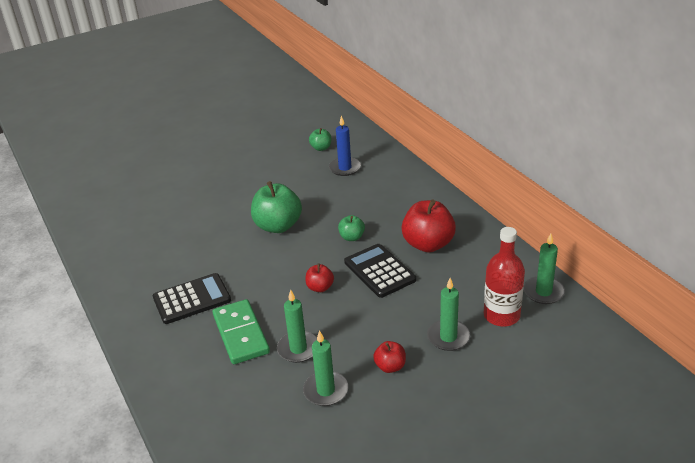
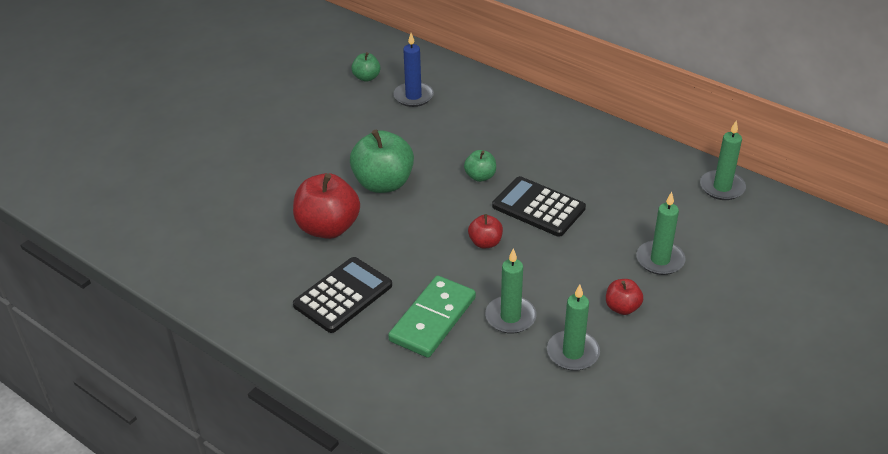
camera: 25 degrees left, 5 degrees up
(240, 334) = (432, 319): green domino -> green domino turned 75 degrees clockwise
(428, 244) = (570, 164): red apple -> red apple (328, 228)
(501, 315) = (697, 223): red bottle -> none

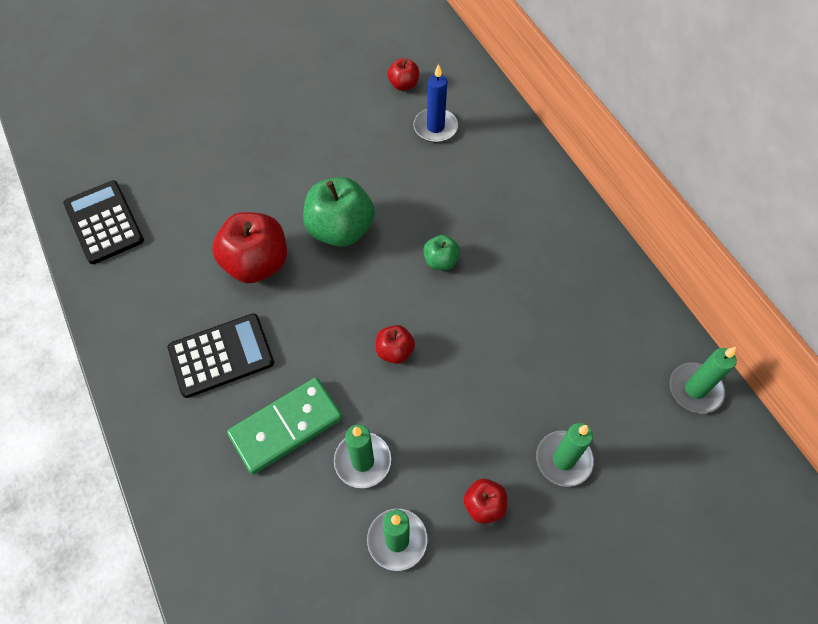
camera: 25 degrees right, 20 degrees up
(366, 77) = (403, 85): green apple -> red apple
(538, 207) = (476, 328): black calculator -> black calculator (104, 222)

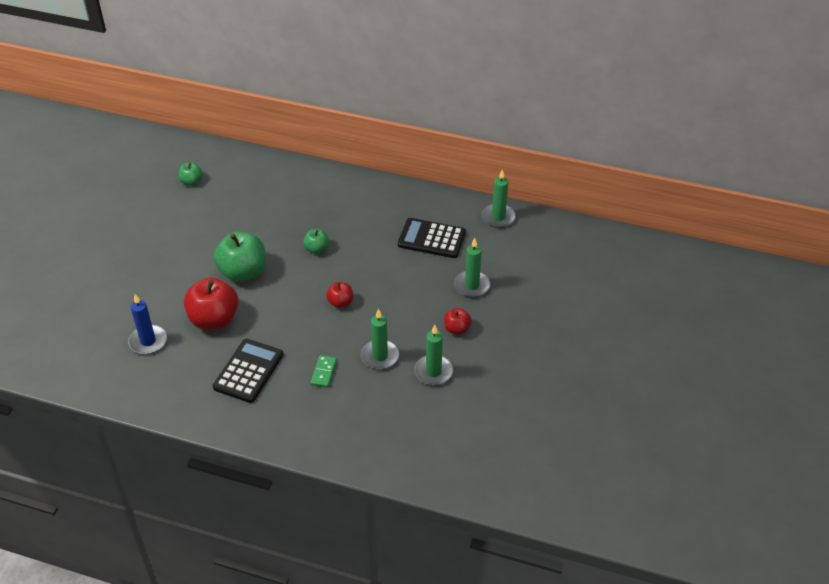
camera: 45 degrees left, 15 degrees down
(104, 222) = (88, 366): black calculator -> black calculator (432, 239)
(286, 426) = (323, 372): green domino -> green domino, size x0.50
(403, 85) = (191, 182): red apple -> green apple
(435, 127) = (237, 191): blue candle -> blue candle (148, 341)

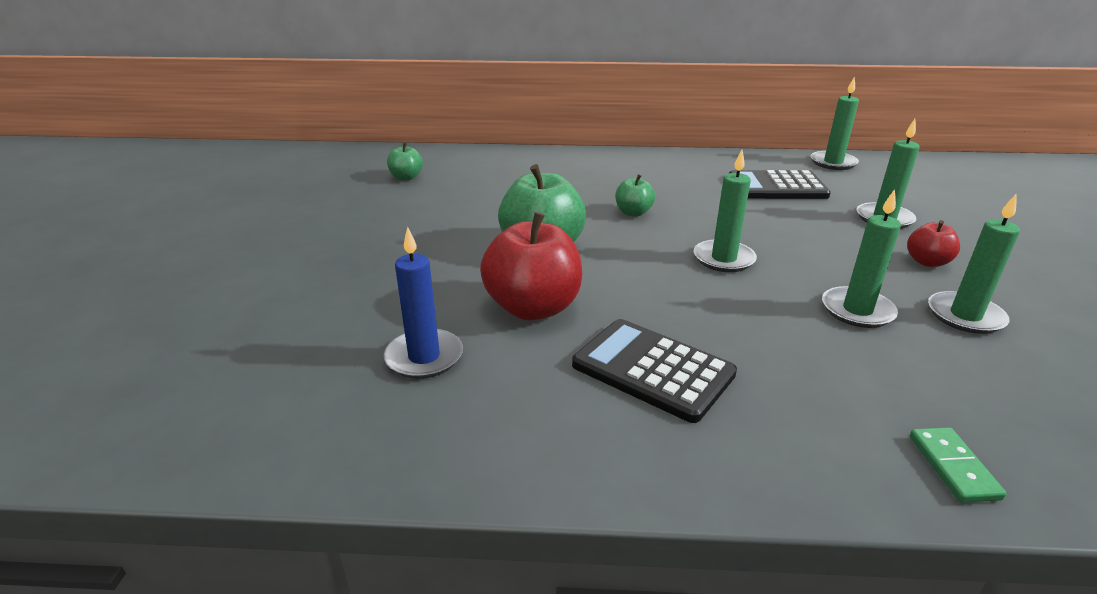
camera: 15 degrees left, 15 degrees down
(248, 371) = (653, 369): black calculator -> black calculator turned 60 degrees counterclockwise
(323, 372) = (790, 348): green domino -> green domino (953, 467)
(340, 302) = (723, 259): red apple -> green candle

